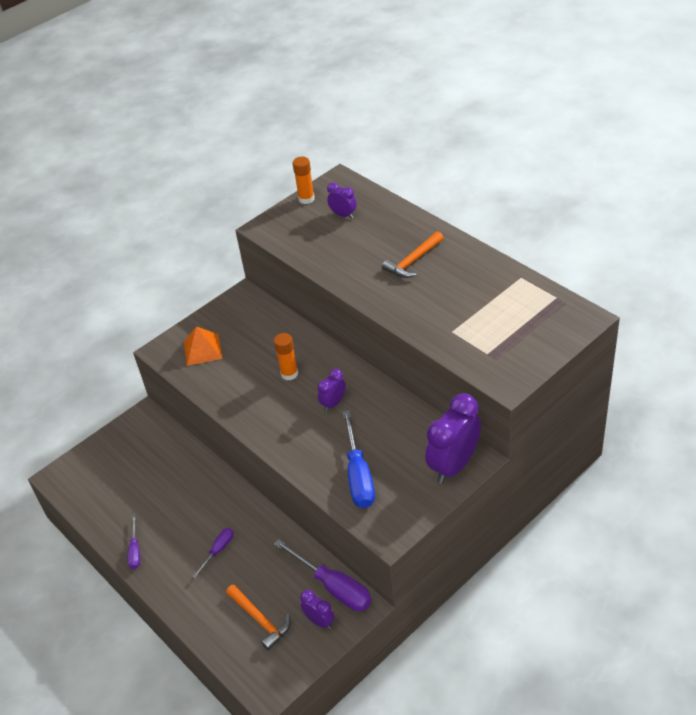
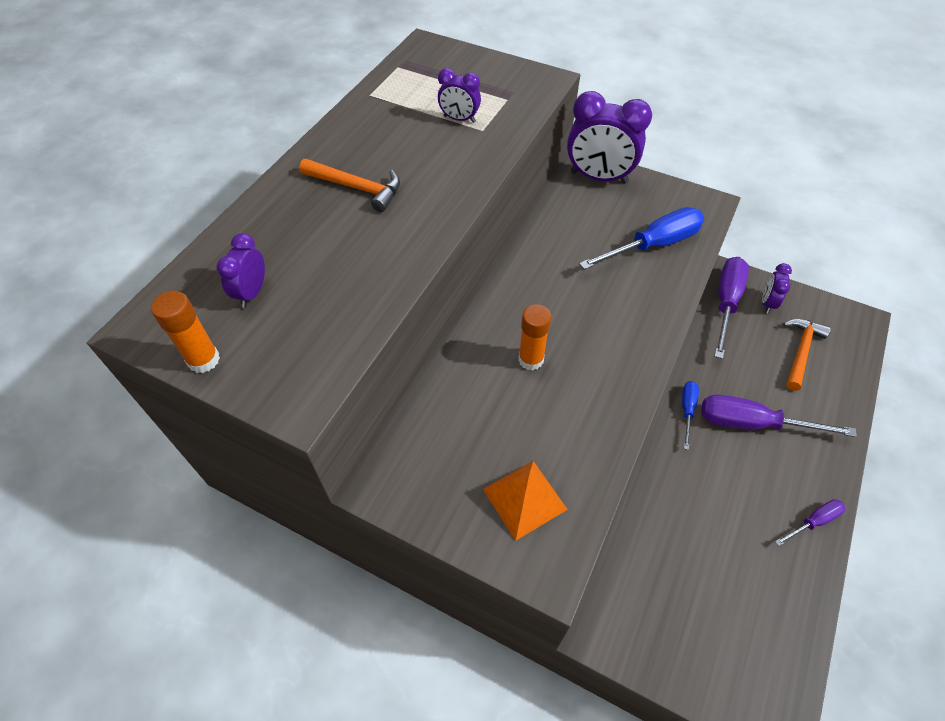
camera: 115 degrees left, 10 degrees up
(218, 551) = (753, 423): purple screwdriver -> purple screwdriver, size x1.87
(249, 513) = (687, 410): none -> blue screwdriver
(333, 403) = (561, 296): purple clock -> purple clock (459, 119)

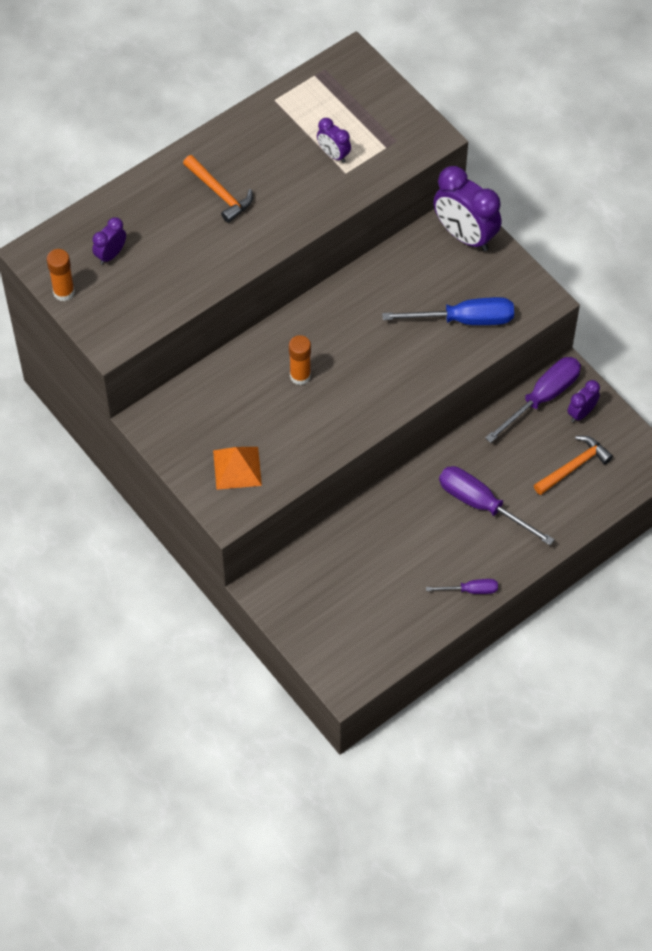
camera: 25 degrees right, 5 degrees up
(687, 410) = (435, 473): blue screwdriver -> none

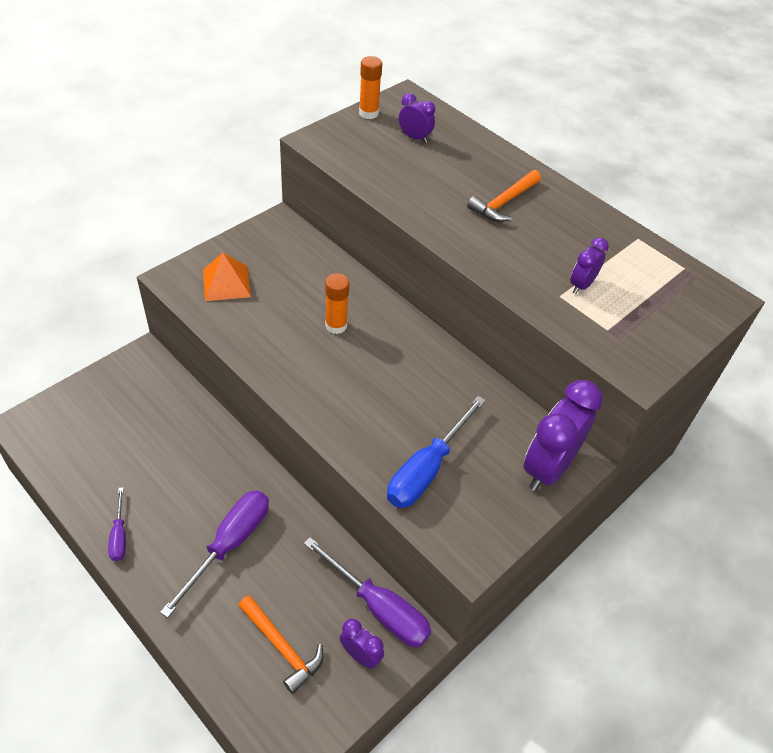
camera: 80 degrees right, 10 degrees down
(464, 320) = (427, 469): blue screwdriver -> blue screwdriver turned 45 degrees clockwise

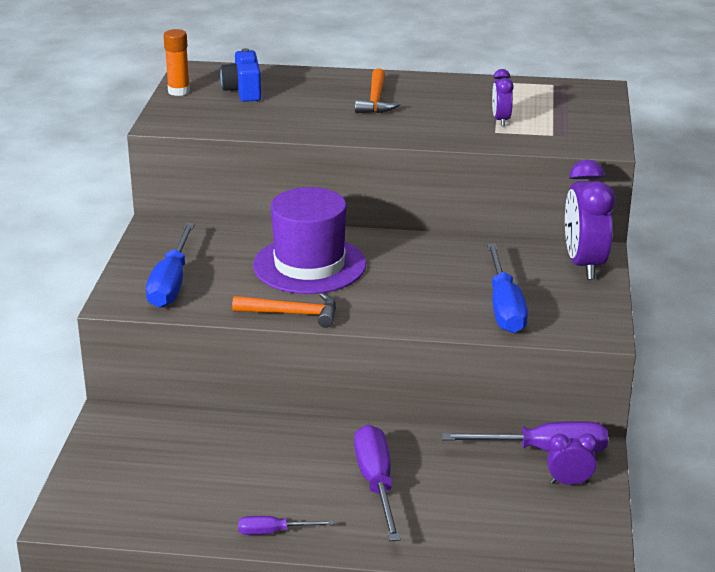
camera: 35 degrees left, 20 degrees down
(119, 535) = (273, 532): purple screwdriver -> purple screwdriver turned 135 degrees clockwise
(226, 283) = (171, 283): orange pyramid -> blue screwdriver
(282, 647) = (506, 513): orange hammer -> orange hammer (292, 314)
(336, 326) = (309, 265): orange glue stick -> purple hat
(414, 137) = (243, 91): purple clock -> blue camera

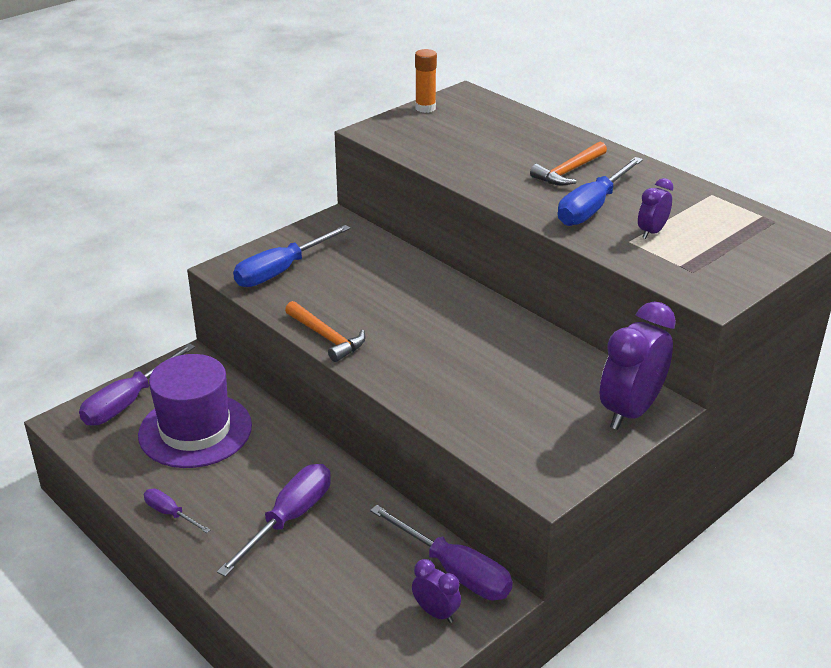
camera: 40 degrees right, 5 degrees up
(100, 474) = (128, 401): none -> purple screwdriver
(243, 91) = (474, 125): blue camera -> none
(309, 265) = (398, 302): purple hat -> purple hat (195, 430)
(504, 307) = (499, 416): blue screwdriver -> blue screwdriver (592, 207)

